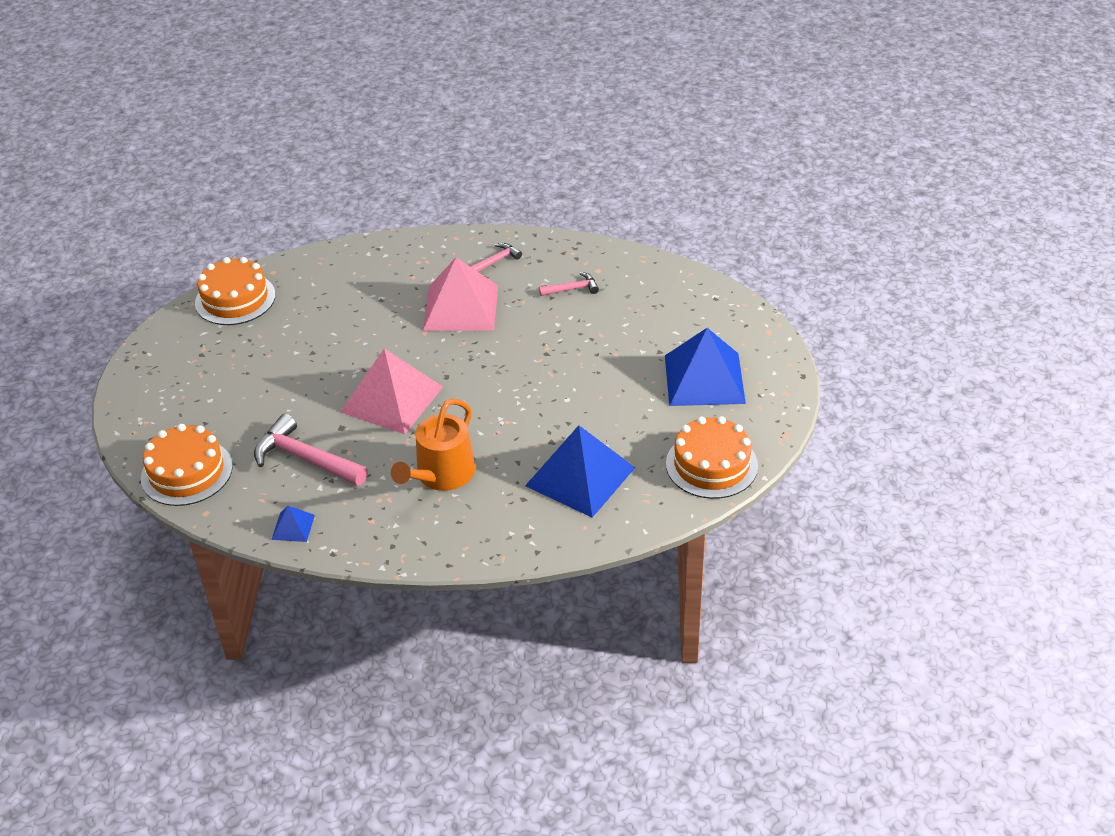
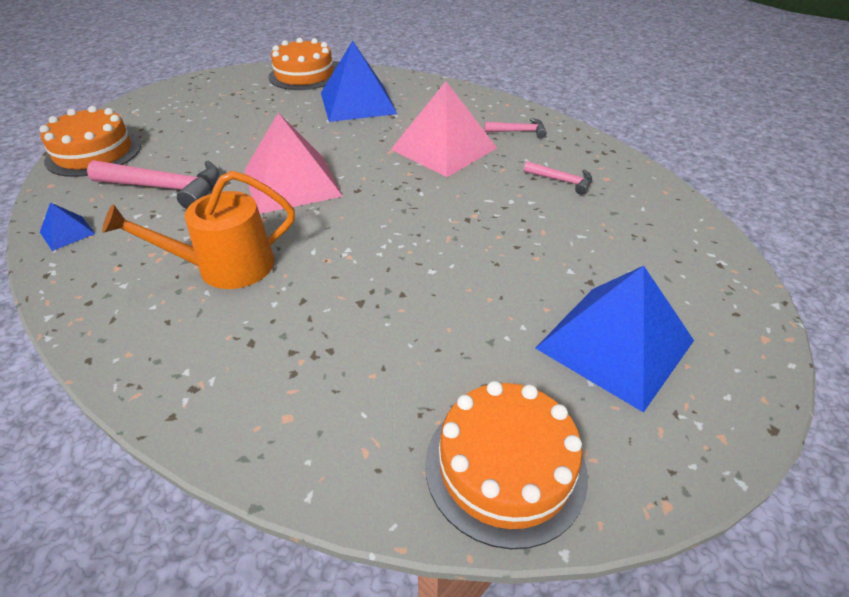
camera: 40 degrees right, 0 degrees up
(305, 458) = (166, 188): pink hammer -> pink hammer turned 120 degrees clockwise
(580, 476) = (336, 360): blue pyramid -> blue pyramid (358, 103)

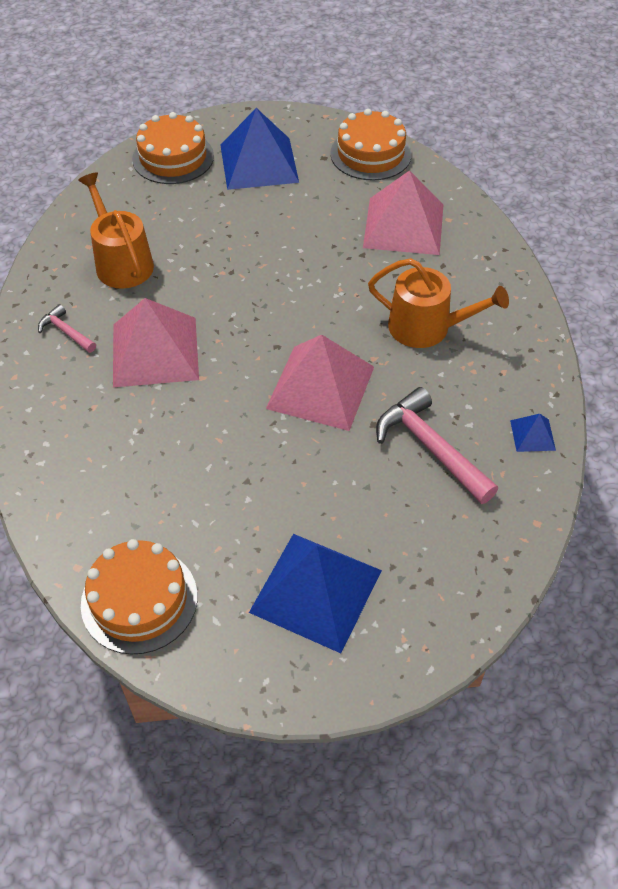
camera: 140 degrees left, 10 degrees up
(94, 153) = (480, 561): orange cake -> orange cake (173, 157)
(343, 367) = (403, 226): none -> pink pyramid
(358, 103) = (146, 481): blue pyramid -> blue pyramid (316, 590)
(562, 181) = (121, 262): pink hammer -> orange watering can

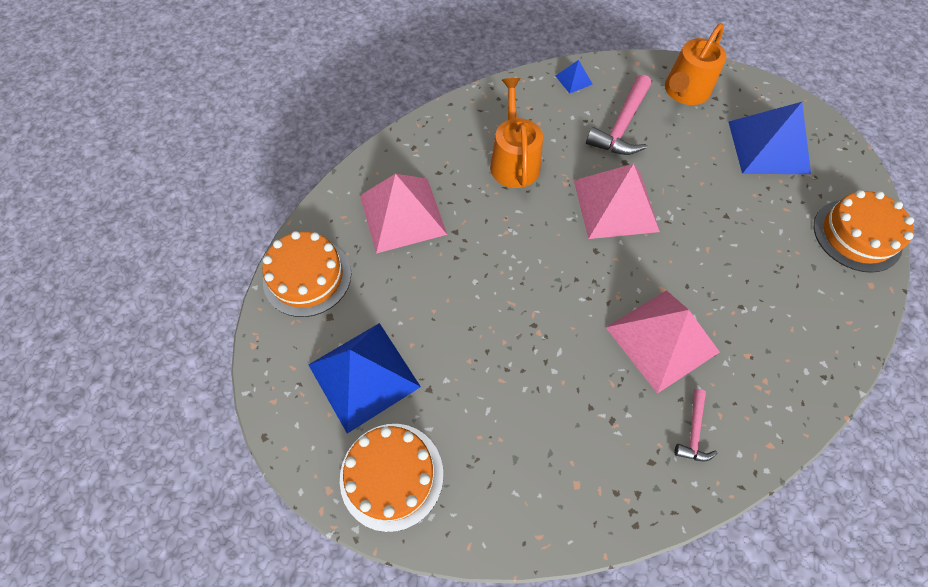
camera: 115 degrees left, 10 degrees up
(121, 262) = (579, 434): orange watering can -> orange watering can (684, 92)

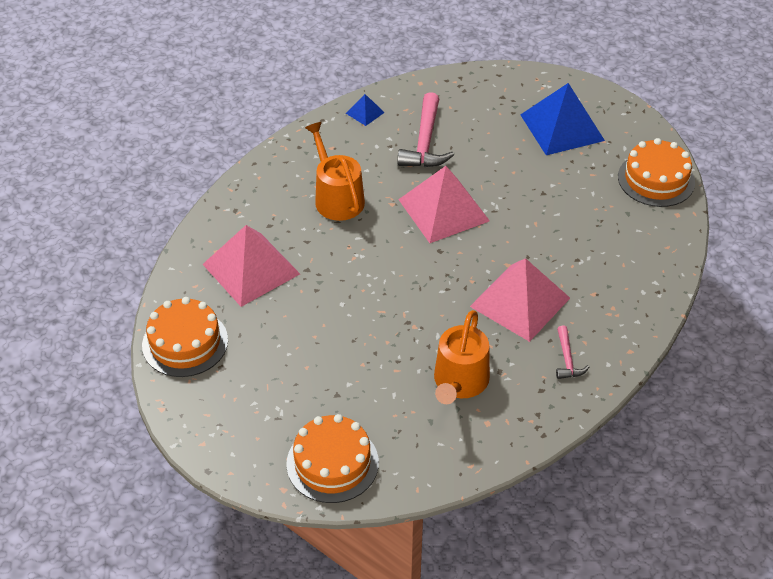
camera: 20 degrees left, 15 degrees down
(364, 376) = (275, 401): blue pyramid -> none
(684, 92) = (472, 98): orange watering can -> orange watering can (459, 382)

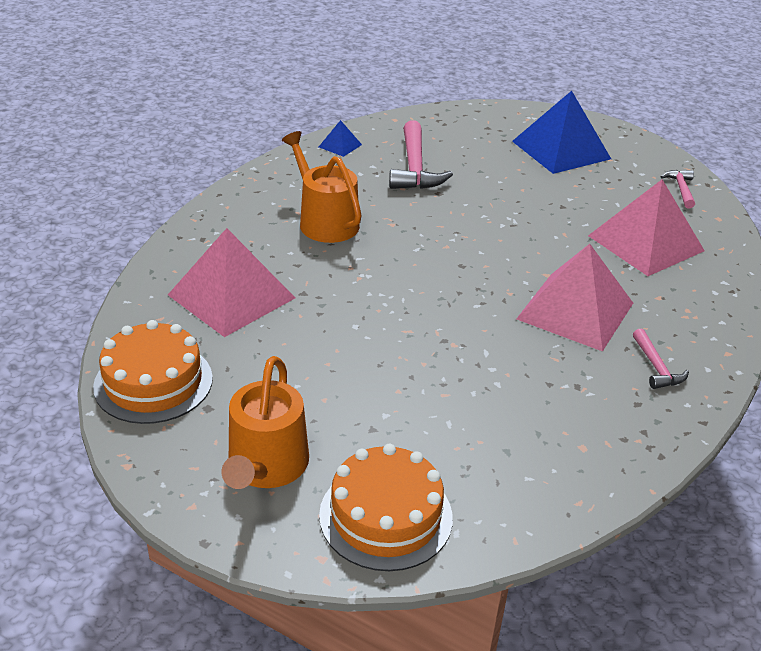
camera: 10 degrees left, 10 degrees down
(443, 210) = (454, 226): pink pyramid -> pink pyramid (645, 243)
(459, 382) = (530, 402): orange watering can -> orange watering can (266, 466)
(656, 179) = (681, 189): orange cake -> pink hammer

